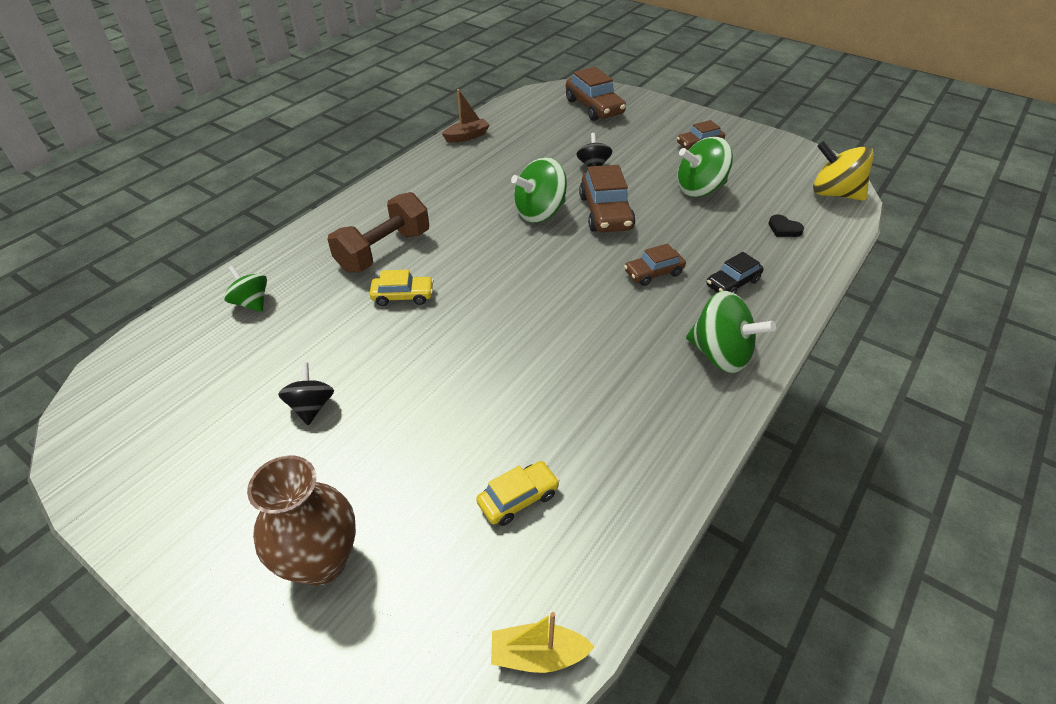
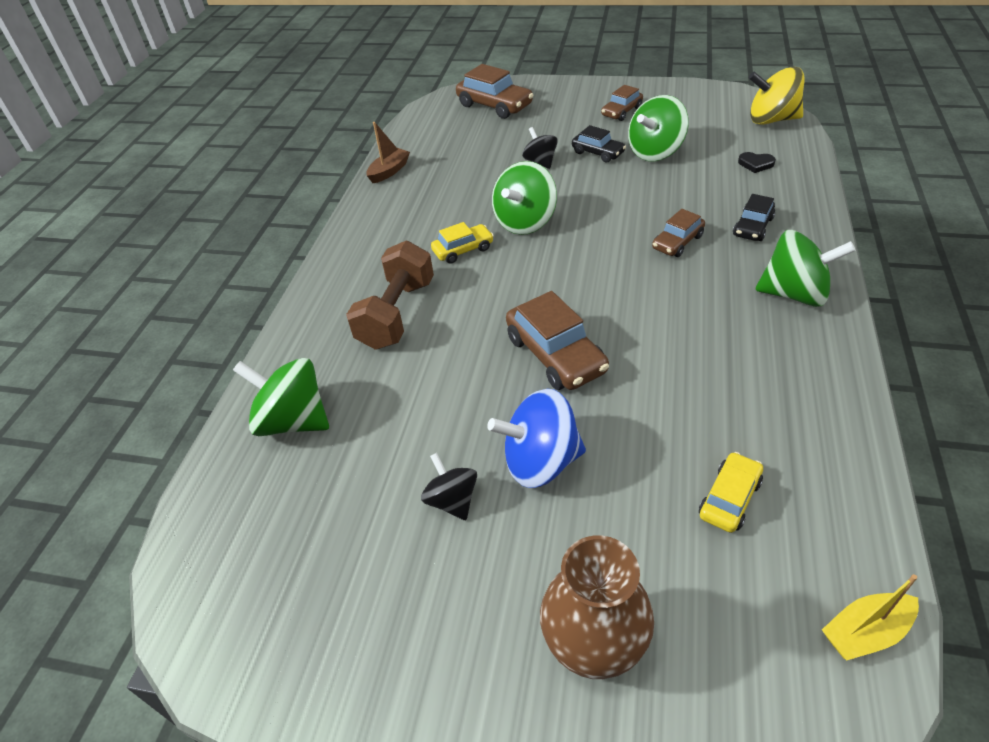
camera: 20 degrees left, 0 degrees up
(251, 302) = (293, 420): green spinning top -> green spinning top, size x1.66
(397, 405) = (540, 462): none -> blue spinning top
(403, 296) = (455, 351): yellow car -> yellow car (463, 250)
(605, 212) = (588, 201): brown car -> brown car (556, 355)
(648, 174) = (598, 153): none -> black car

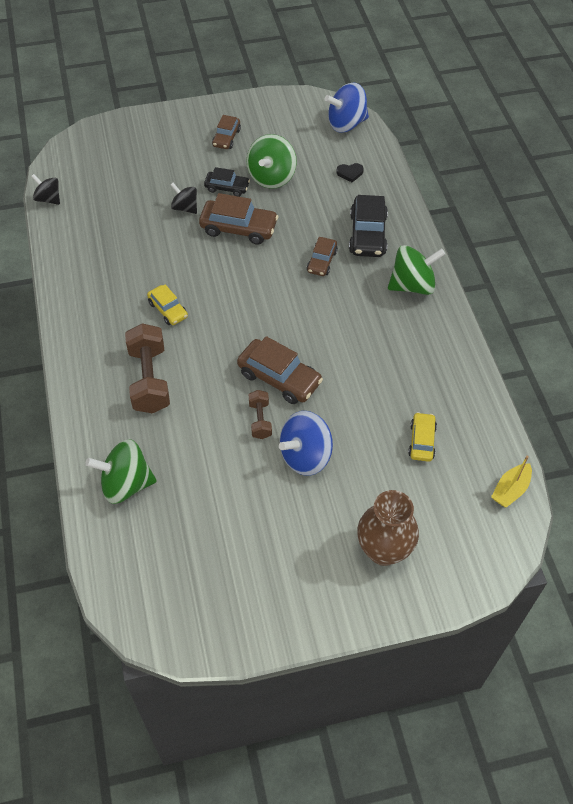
camera: 30 degrees left, 10 degrees up
(389, 171) = (60, 247): brown boat -> none
(452, 500) = (264, 499): black spinning top -> black spinning top (48, 199)
(463, 250) = (168, 310): yellow car -> yellow car turned 105 degrees clockwise
(494, 105) = (113, 152): brown car -> brown car (238, 228)
(503, 397) = (260, 420): none -> brown dumbbell
(525, 222) = (203, 271): green spinning top -> none
(752, 227) = (367, 234): black car -> black car, size x1.66
(771, 120) = (346, 124): yellow spinning top -> blue spinning top

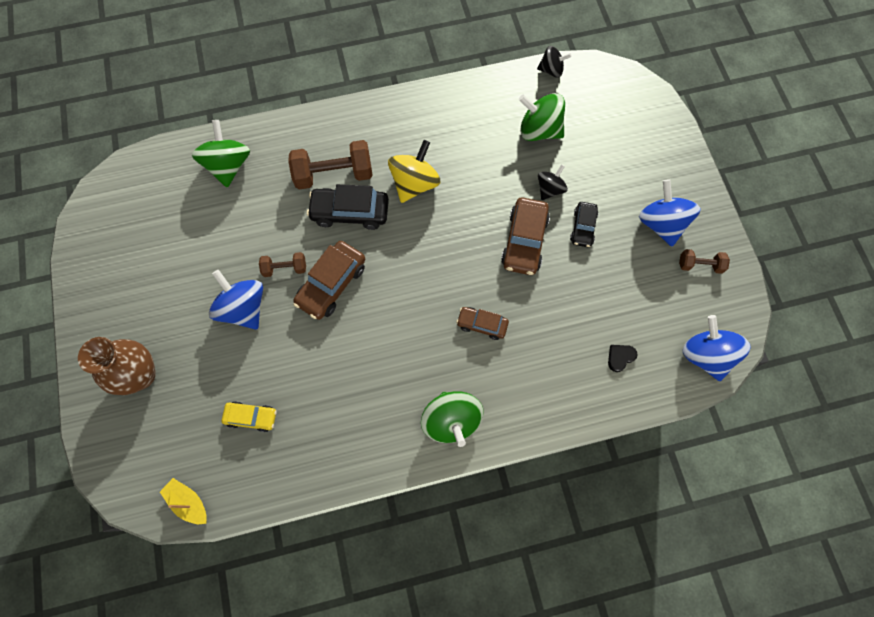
camera: 90 degrees right, 15 degrees up
(48, 199) = (551, 70): black spinning top -> black spinning top turned 60 degrees clockwise
(168, 310) = (414, 183): yellow car -> yellow spinning top
(226, 138) = (661, 224): brown car -> blue spinning top
(267, 119) = (699, 265): none -> brown dumbbell
(271, 177) = (604, 272): green spinning top -> green spinning top (539, 130)
(350, 173) = (620, 357): black heart -> black heart turned 60 degrees clockwise
(367, 234) = (524, 374): black car -> black car (350, 212)

